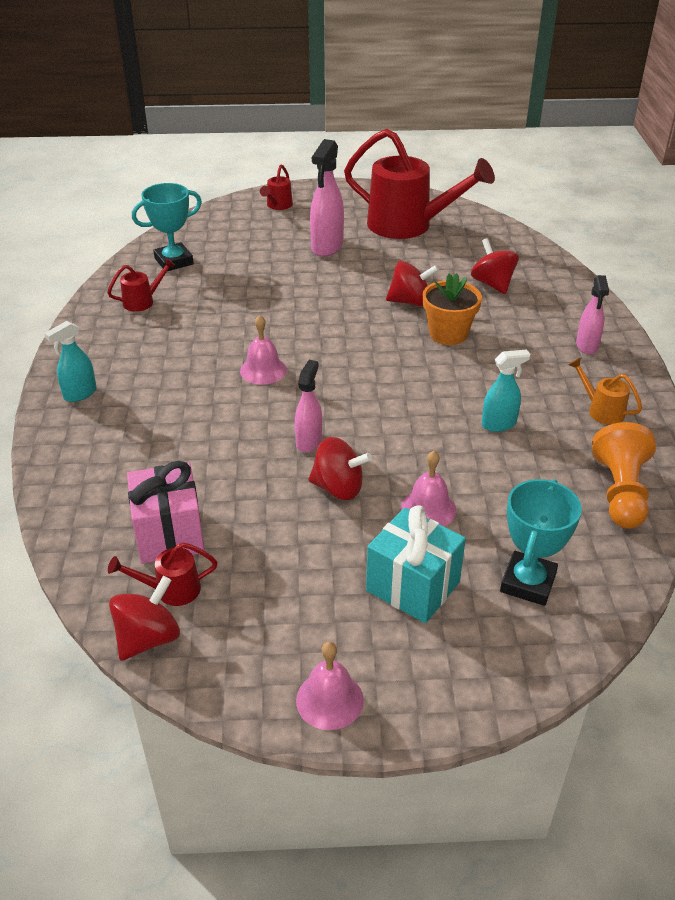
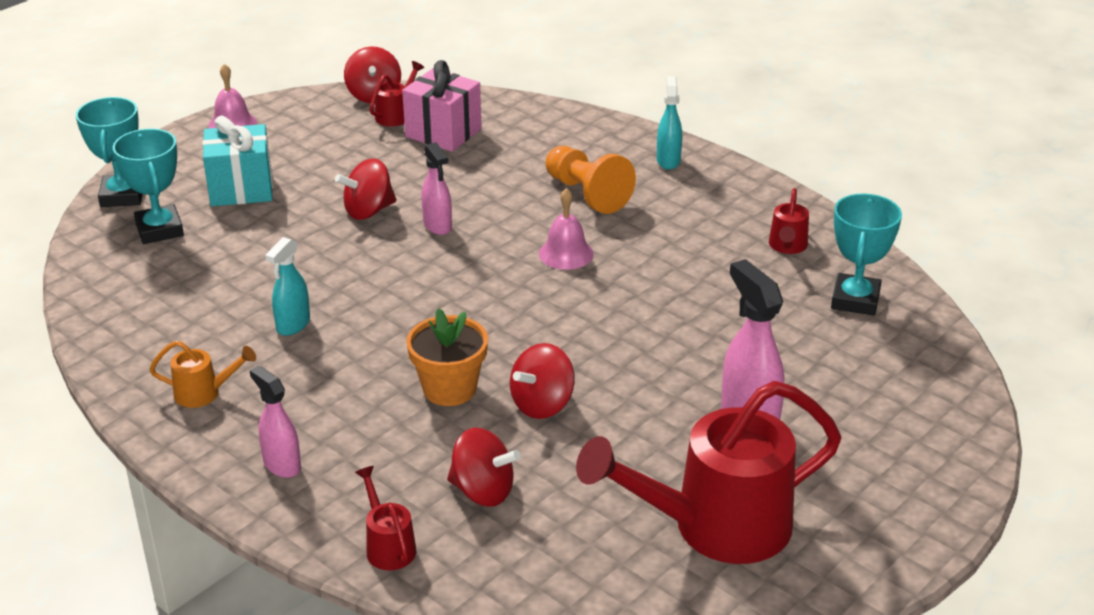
camera: 135 degrees right, 5 degrees down
(278, 206) = (921, 448): red watering can -> red watering can (388, 546)
(428, 508) = (282, 234): pink bell -> none
(532, 658) = (122, 195): none -> turquoise trophy
(620, 492) = (130, 326): orange pawn -> orange pawn (587, 194)

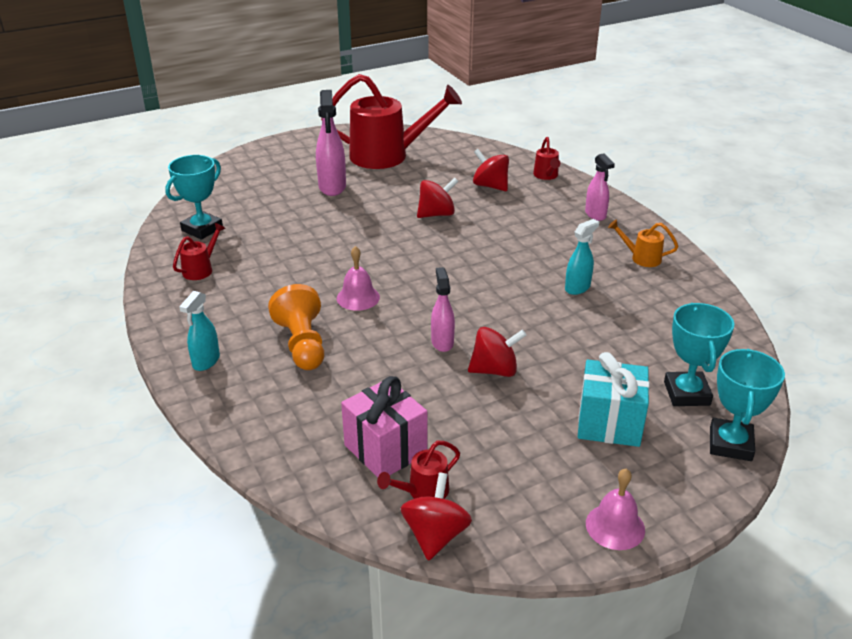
camera: 160 degrees left, 0 degrees up
(449, 389) = (486, 231): orange flower pot -> none

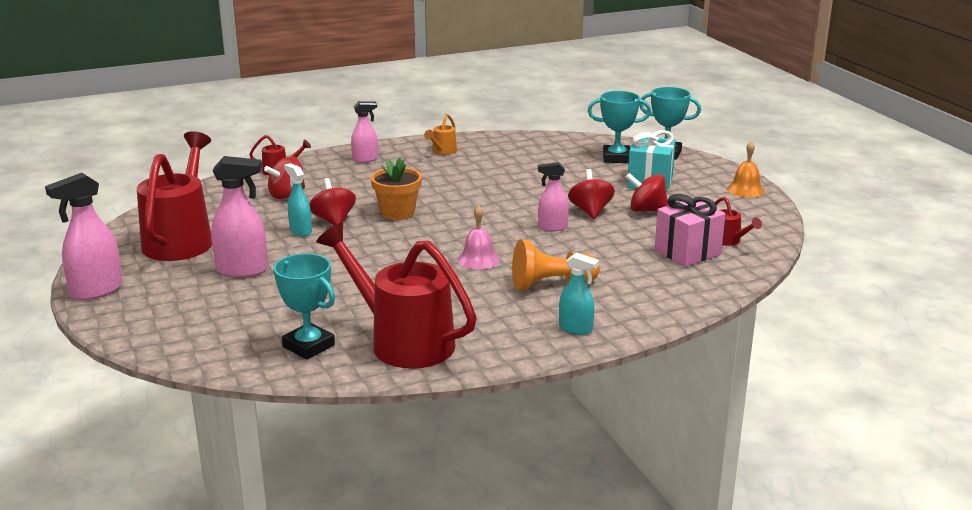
camera: 85 degrees left, 10 degrees down
(201, 269) = (403, 341): red watering can -> red watering can, size x2.35
(299, 141) = (96, 291): none -> pink spray bottle
(435, 535) = (768, 239): red spinning top -> red spinning top (646, 210)
(461, 245) = (397, 213): none -> orange flower pot
(577, 288) = (481, 176): turquoise spray bottle -> turquoise spray bottle (300, 231)
(615, 526) = (745, 190): pink bell -> orange bell

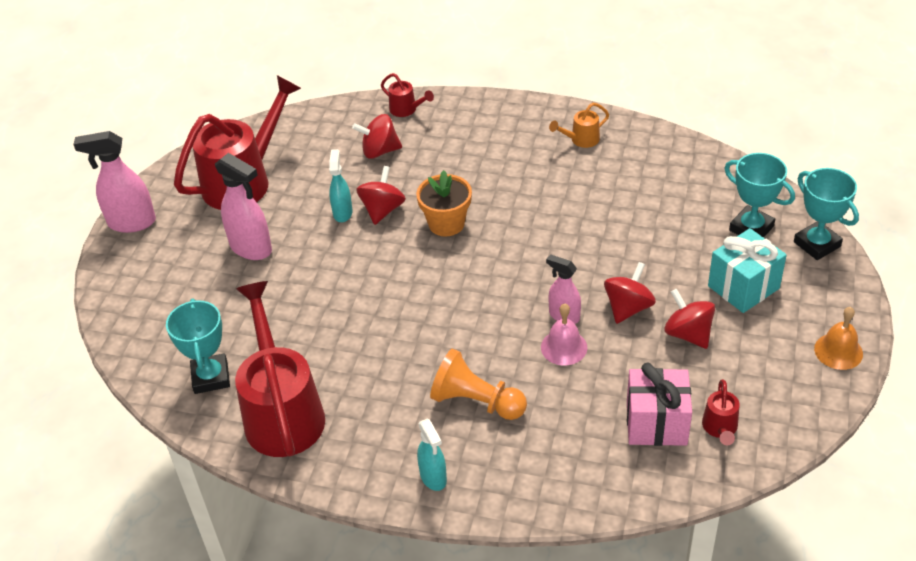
camera: 40 degrees right, 20 degrees up
(365, 159) = (497, 123): pink spray bottle -> none
(478, 259) = (449, 331): pink bell -> pink bell (564, 347)

